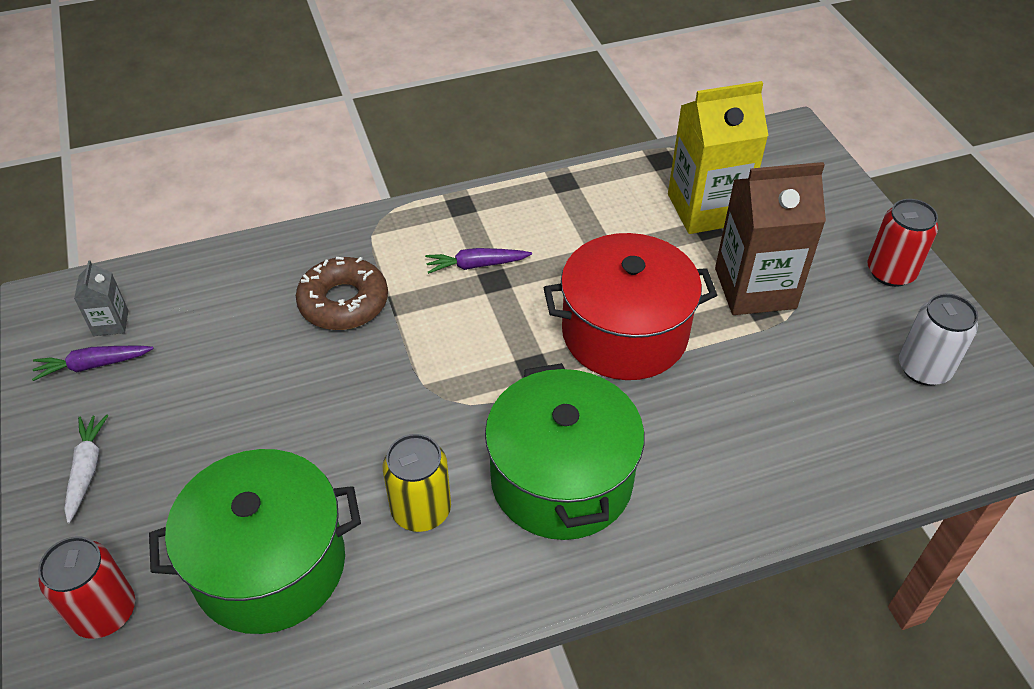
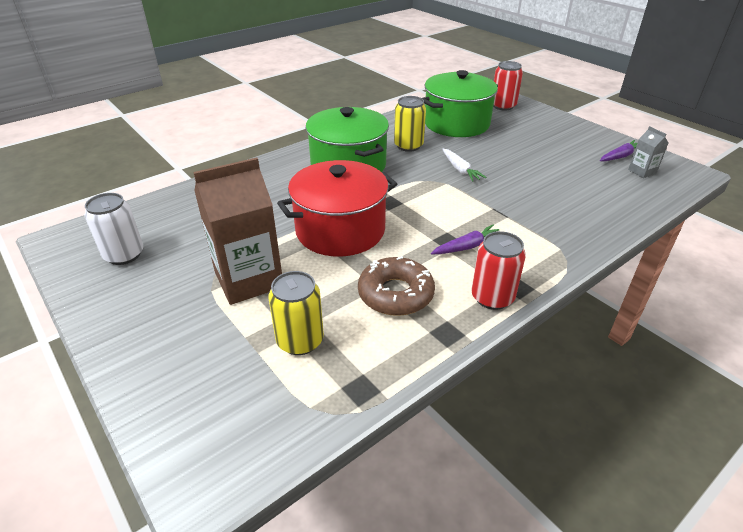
camera: 160 degrees right, 10 degrees down
(86, 470) = (565, 130): white carrot -> white carrot (460, 170)
(343, 302) = (531, 207): brown donut -> brown donut (395, 294)
(706, 209) = (300, 341): yellow carton -> yellow can
(890, 272) = (125, 321): red can -> red can (492, 297)

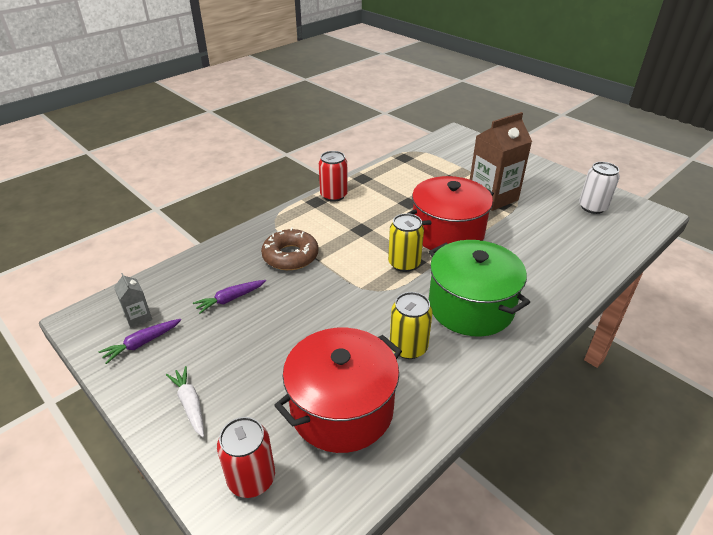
camera: 175 degrees right, 0 degrees up
(300, 341) = (442, 172): yellow can -> yellow can (404, 263)
(395, 294) = (395, 194): brown donut -> brown donut (290, 256)
(456, 123) = (342, 409): green pot -> red pot
(460, 170) = (344, 307): white carrot -> white carrot (190, 404)
(467, 247) = (346, 225): purple carrot -> purple carrot (230, 299)

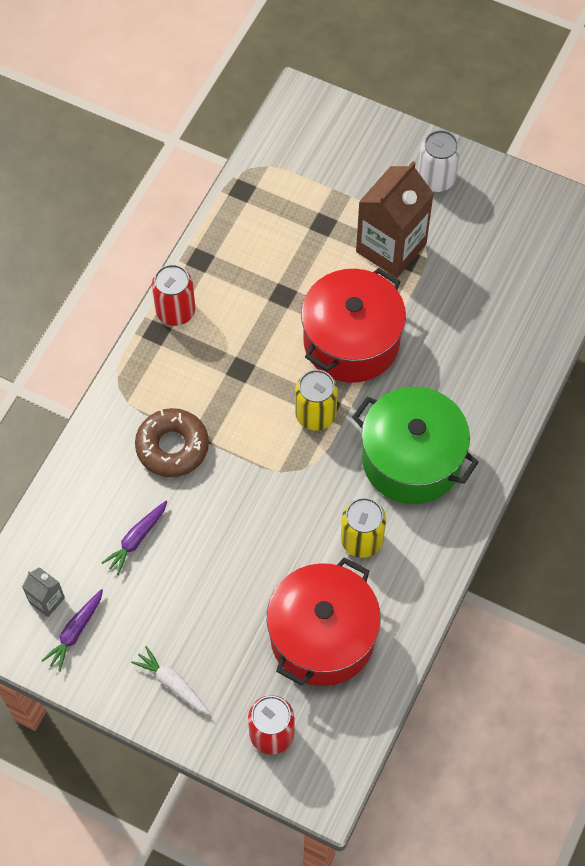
camera: 20 degrees left, 25 degrees up
(592, 207) = (523, 229): white can -> white can (436, 179)

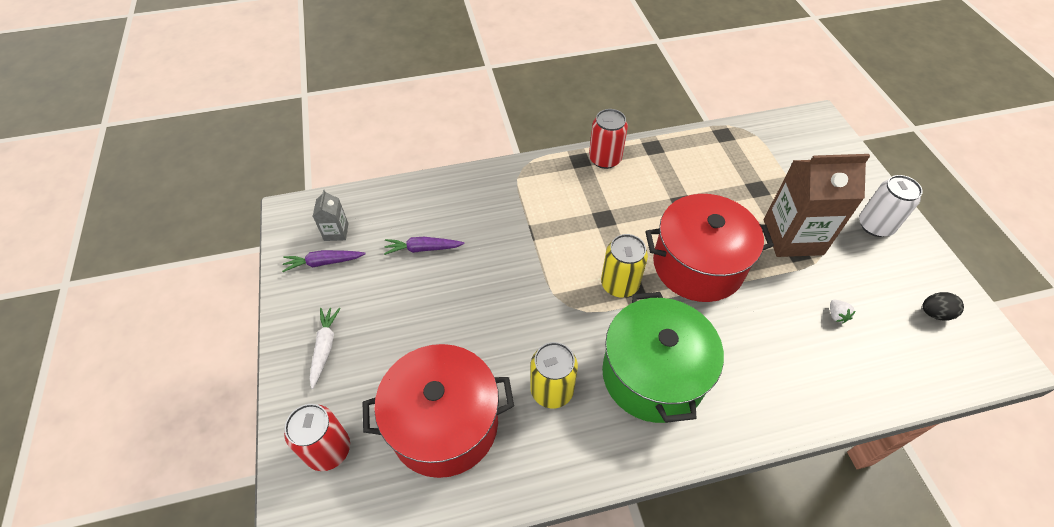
camera: 50 degrees right, 10 degrees down
(172, 447) = (509, 221): brown donut -> none
(479, 290) = (836, 315): none -> white strawberry
(535, 225) = (934, 313): none -> black egg

